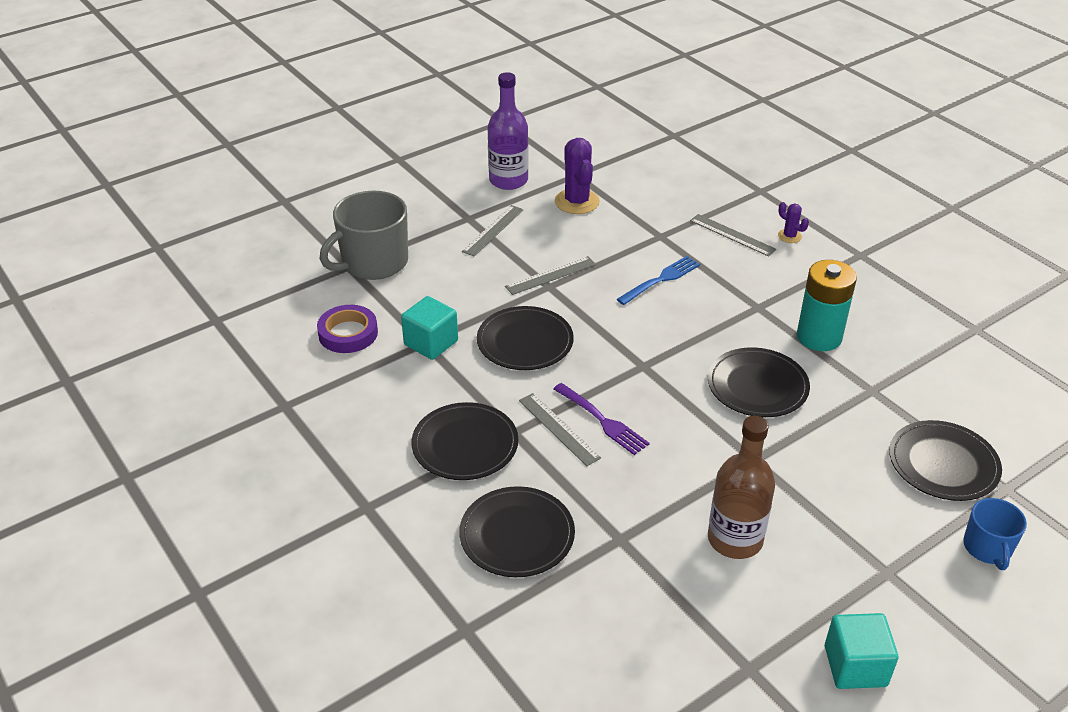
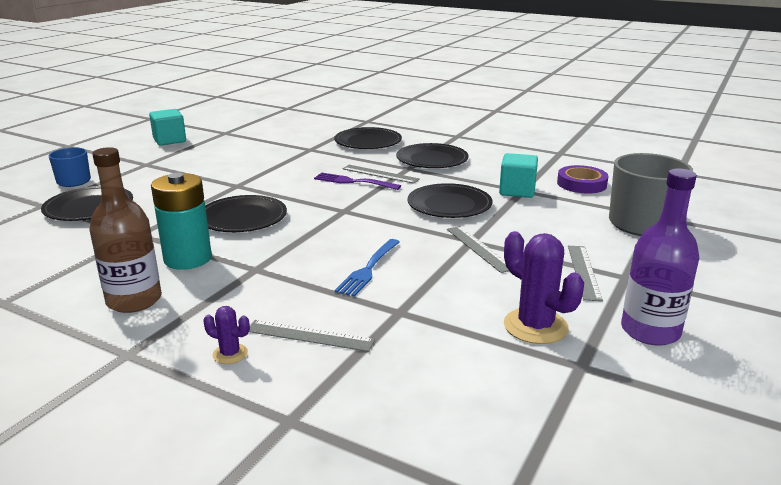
camera: 155 degrees right, 15 degrees down
(551, 275) = (479, 248): grey ruler -> grey ruler turned 60 degrees counterclockwise
(735, 539) = (242, 159): brown bottle -> brown bottle (134, 300)

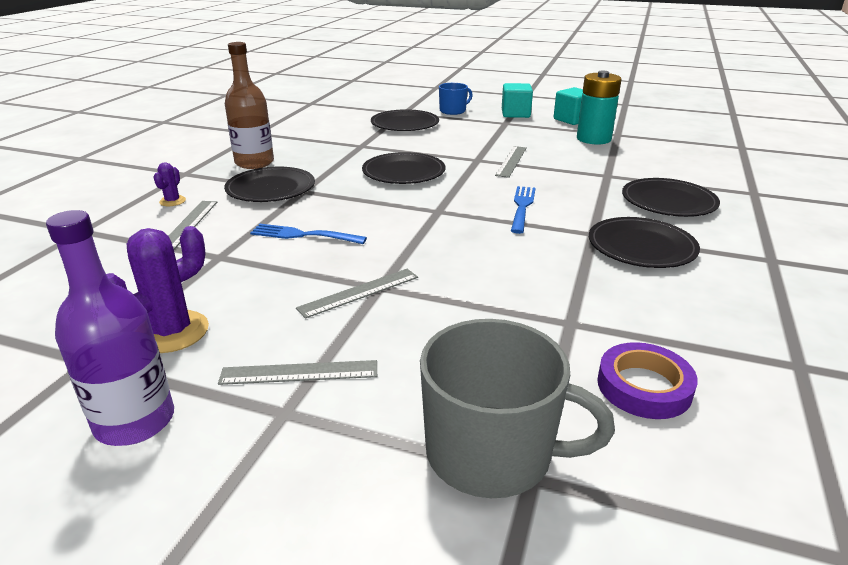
camera: 80 degrees right, 5 degrees up
(188, 259) = (319, 166): turquoise battery -> turquoise battery (593, 139)
(354, 182) = (522, 207): purple fork -> blue fork
(380, 174) = (558, 219): grey ruler -> grey ruler (511, 161)
(449, 204) = (484, 267): black plate -> black plate (271, 188)
(517, 191) = (565, 318): turquoise cube -> turquoise cube (515, 114)

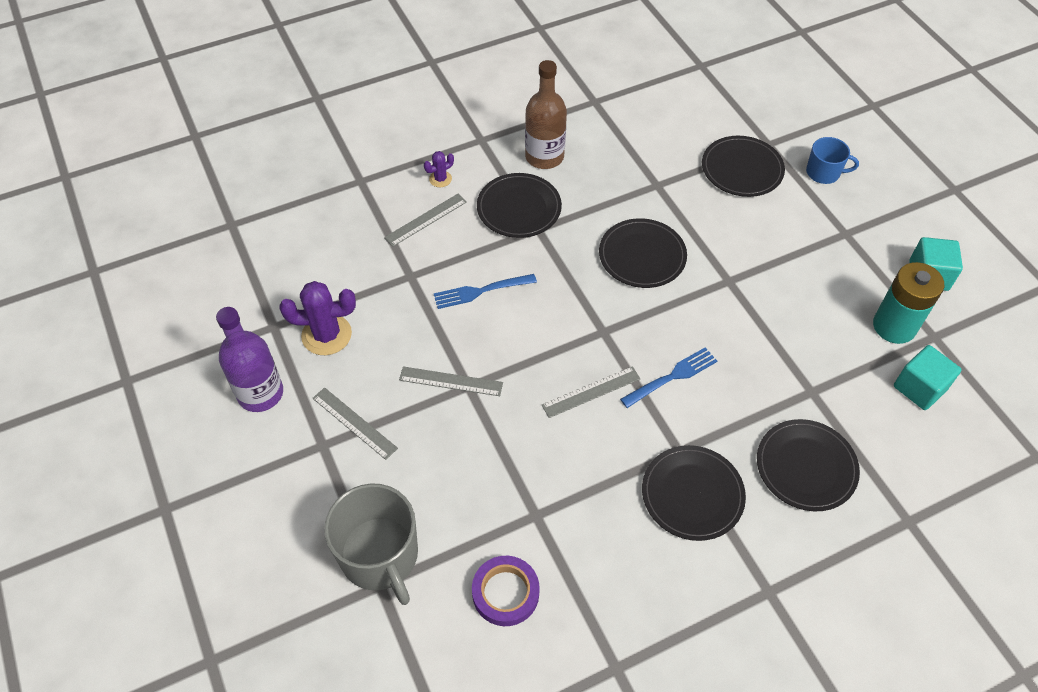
camera: 45 degrees right, 25 degrees up
(304, 235) = (481, 291): blue fork -> blue fork turned 75 degrees counterclockwise
(511, 161) = (755, 305): grey ruler -> grey ruler (591, 392)
(515, 114) = (882, 222): turquoise cube -> turquoise cube (919, 388)

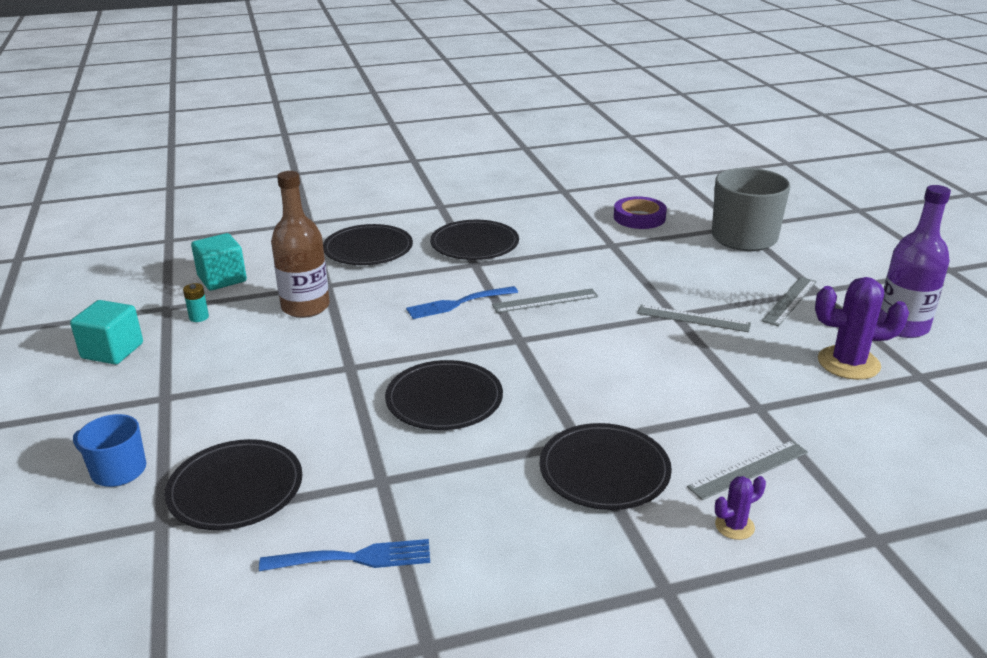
camera: 170 degrees left, 25 degrees down
(354, 423) = (789, 301): grey ruler -> grey ruler turned 75 degrees clockwise
(481, 291) = (661, 384): blue fork -> blue fork (352, 558)
(544, 156) = (551, 544): brown bottle -> brown bottle (305, 307)
(894, 326) = (199, 317): turquoise battery -> turquoise battery, size x0.40

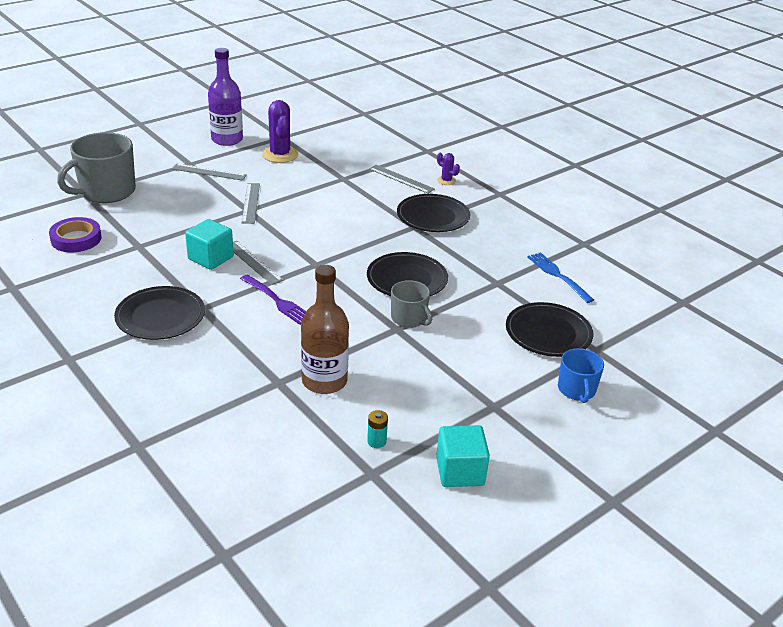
camera: 115 degrees left, 5 degrees up
(222, 279) = (299, 459): turquoise cube -> turquoise cube (210, 258)
(361, 380) = (409, 318): none -> grey mug
(368, 249) = (193, 379): black plate -> none
(459, 303) = (277, 301): blue fork -> purple fork

